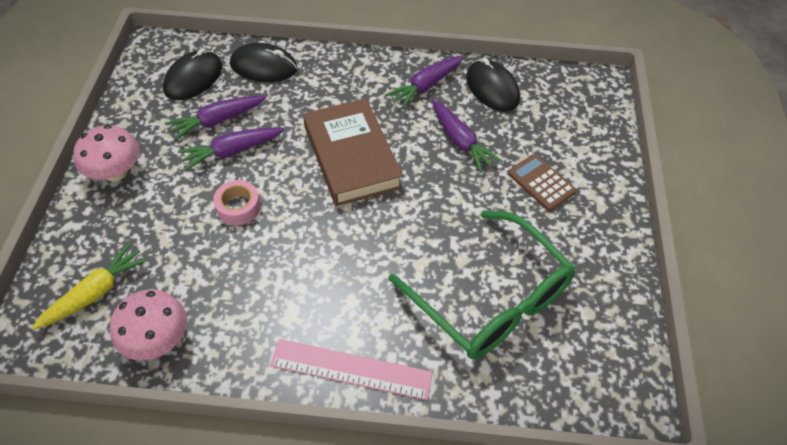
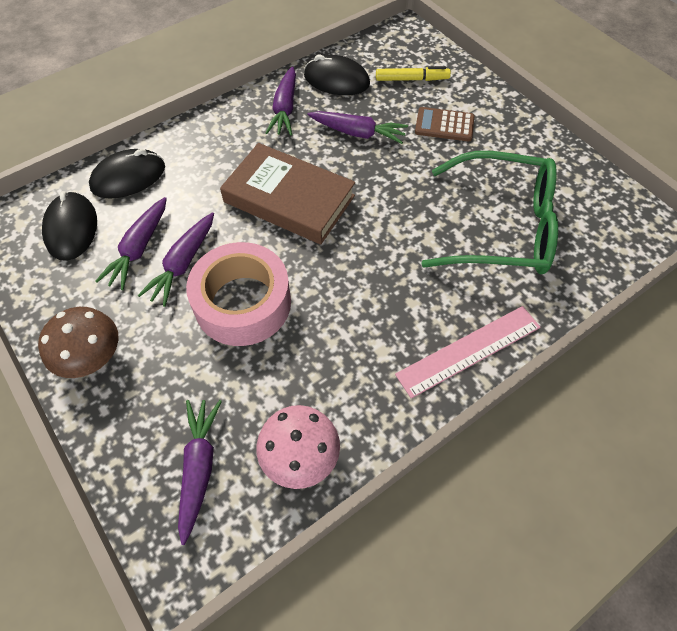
camera: 40 degrees left, 5 degrees up
(96, 292) = (199, 467): yellow carrot -> purple carrot
(116, 172) = (92, 358): pink mushroom -> brown mushroom
(238, 207) = (243, 303): pink tape -> pink tape, size x2.03
(557, 127) = (412, 79): none -> yellow marker

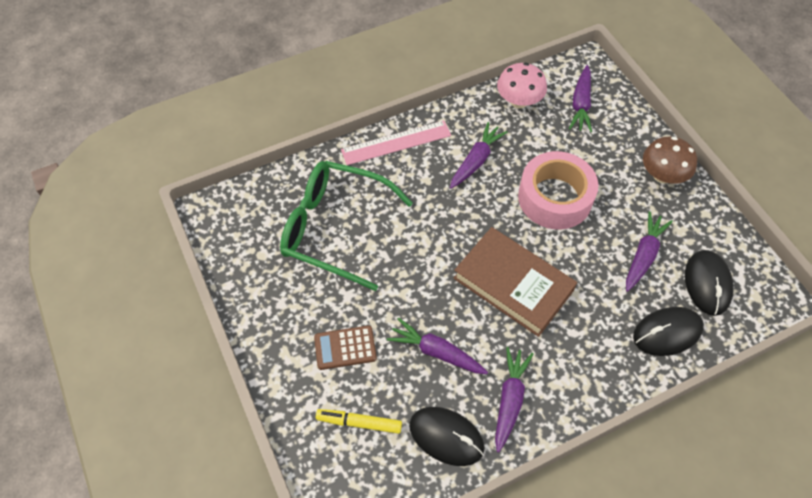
camera: 170 degrees left, 0 degrees up
(183, 264) = (604, 236): purple carrot -> purple carrot (476, 160)
(444, 125) = (345, 348): brown calculator -> brown calculator turned 150 degrees clockwise

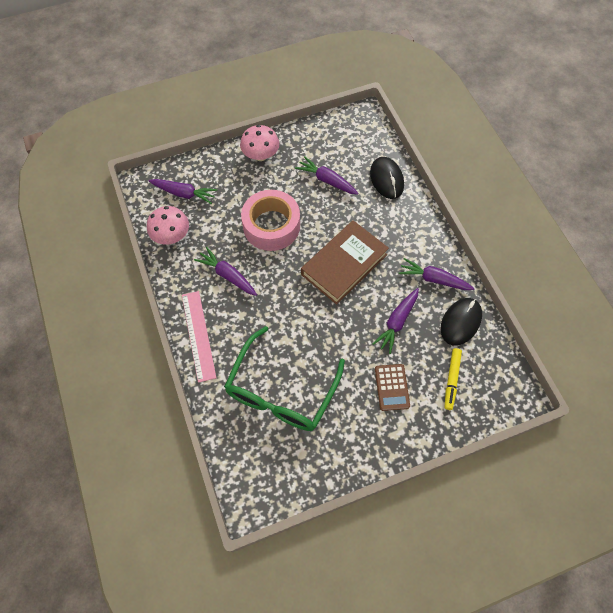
camera: 85 degrees left, 5 degrees up
(662, 175) = (260, 155): brown mushroom -> pink mushroom
(707, 284) = (352, 149): black mouse -> none

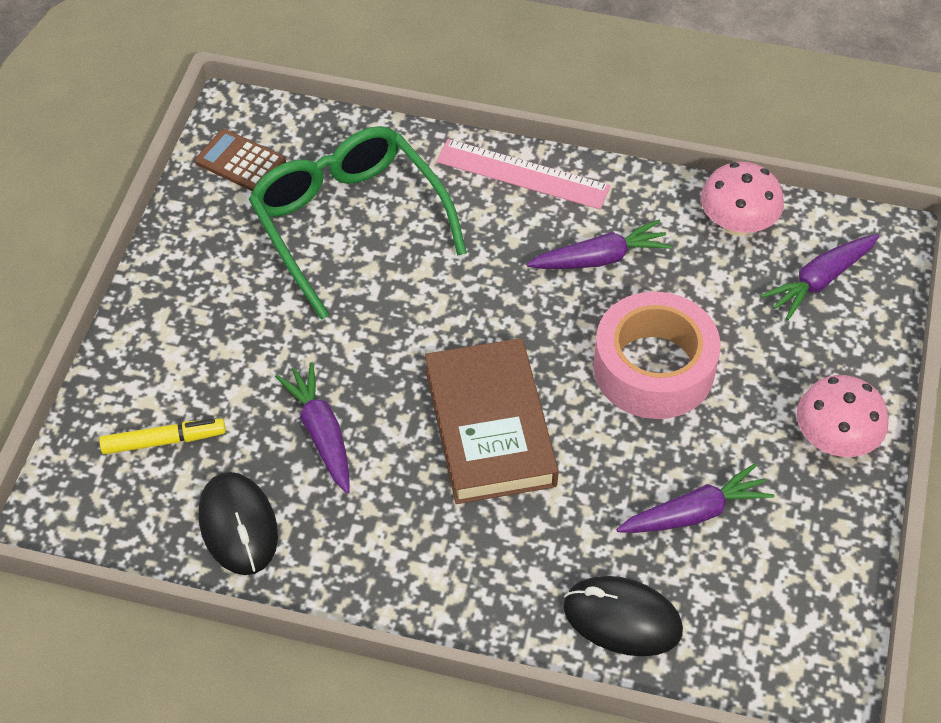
camera: 125 degrees right, 10 degrees down
(392, 387) = (228, 356): brown calculator -> brown calculator (240, 162)
(433, 279) = (348, 543): purple carrot -> none
(451, 380) = (164, 441): yellow marker -> yellow marker turned 120 degrees clockwise

